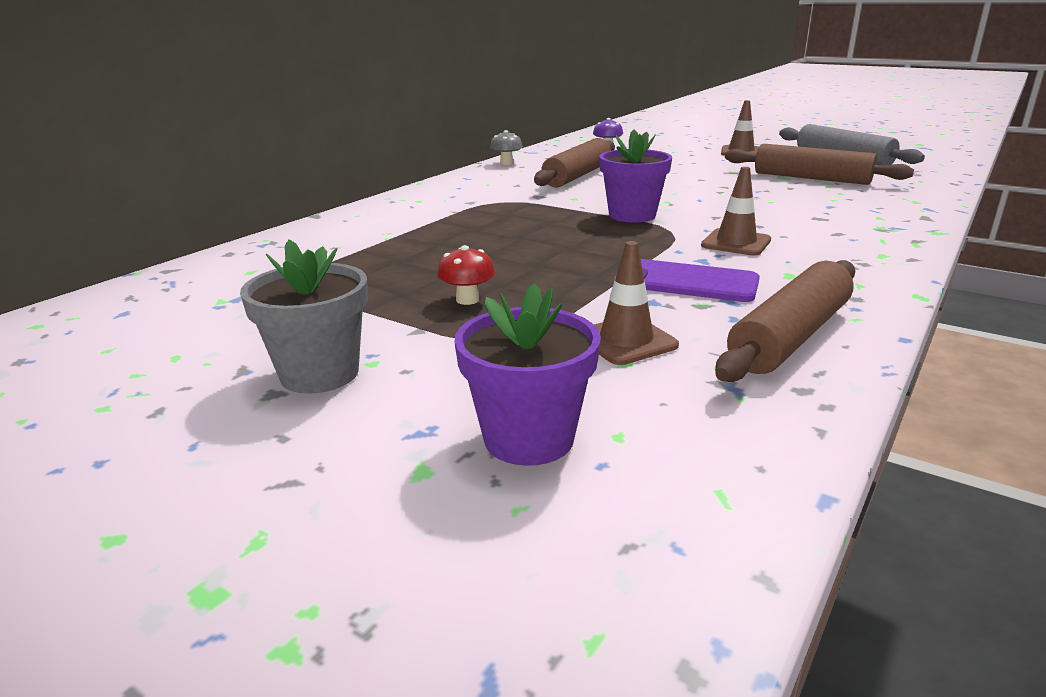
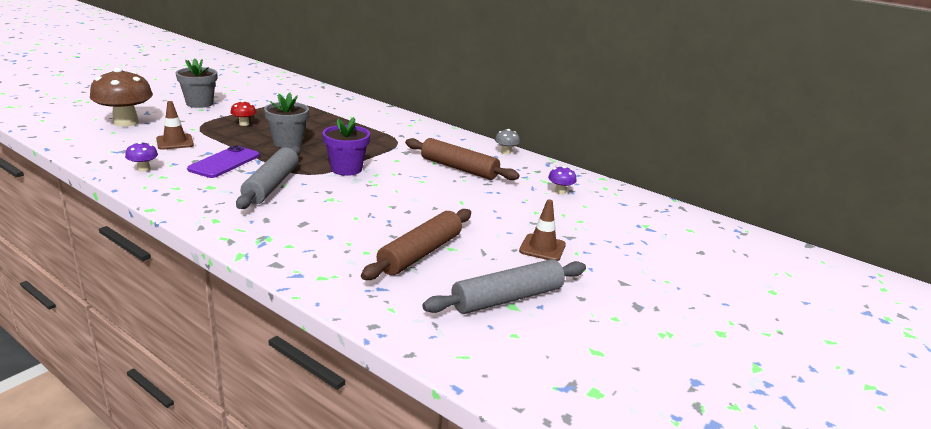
camera: 90 degrees right, 0 degrees up
(529, 438) = (126, 122): purple flower pot -> brown mushroom
(553, 255) = (288, 143): none -> grey flower pot
(736, 243) = (271, 185): brown traffic cone -> grey rolling pin
(790, 337) = (143, 169): brown rolling pin -> purple mushroom

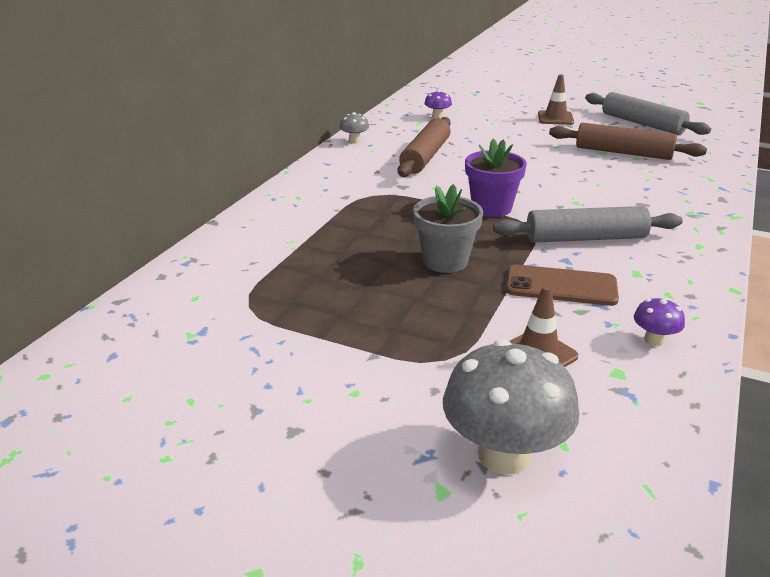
camera: 100 degrees left, 5 degrees up
(126, 122) = (504, 455): brown mushroom -> grey mushroom
(199, 103) = (319, 408): grey flower pot -> none
(224, 162) = (561, 286): purple phone -> brown phone
(244, 124) = (398, 319): red mushroom -> none

